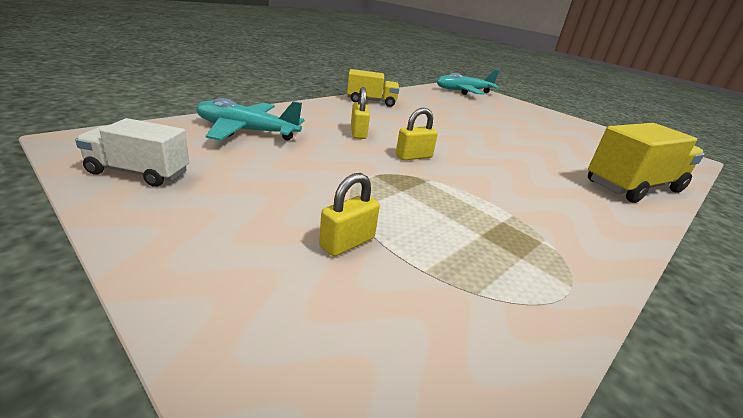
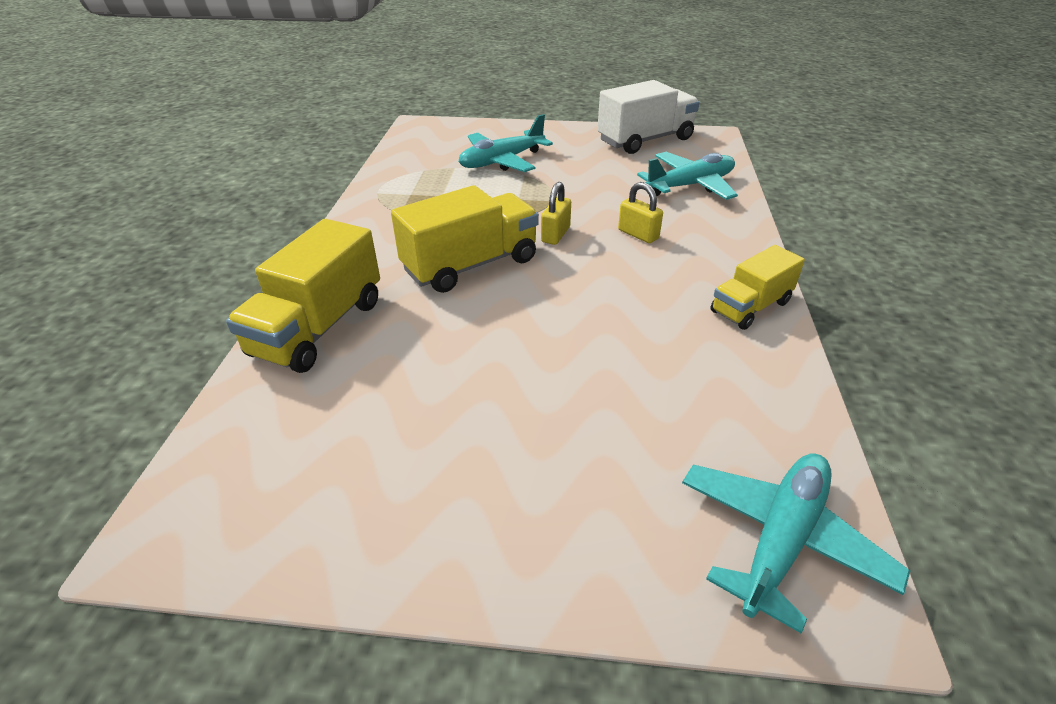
camera: 145 degrees right, 10 degrees up
(139, 173) = (645, 140): white truck -> white truck, size x1.60
(347, 242) = (502, 161): yellow padlock -> turquoise plane
(501, 170) = (470, 265): none -> yellow truck

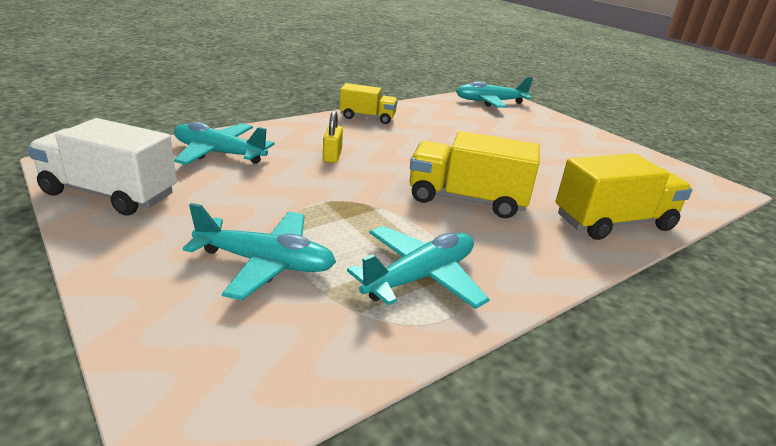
camera: 135 degrees left, 10 degrees down
(418, 197) = (420, 277): none -> turquoise plane
(555, 234) = (377, 183): yellow padlock -> none

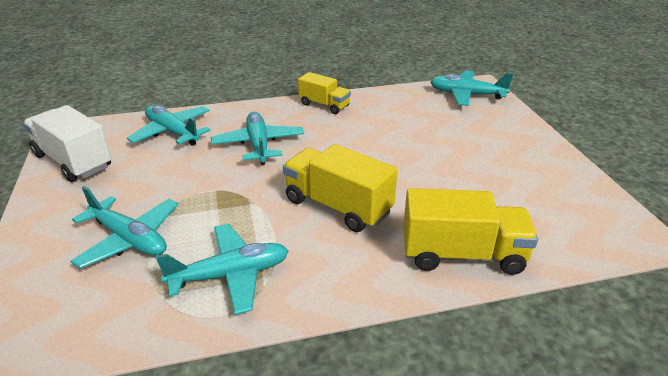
camera: 25 degrees right, 5 degrees up
(332, 156) = (258, 145): yellow padlock -> turquoise plane

